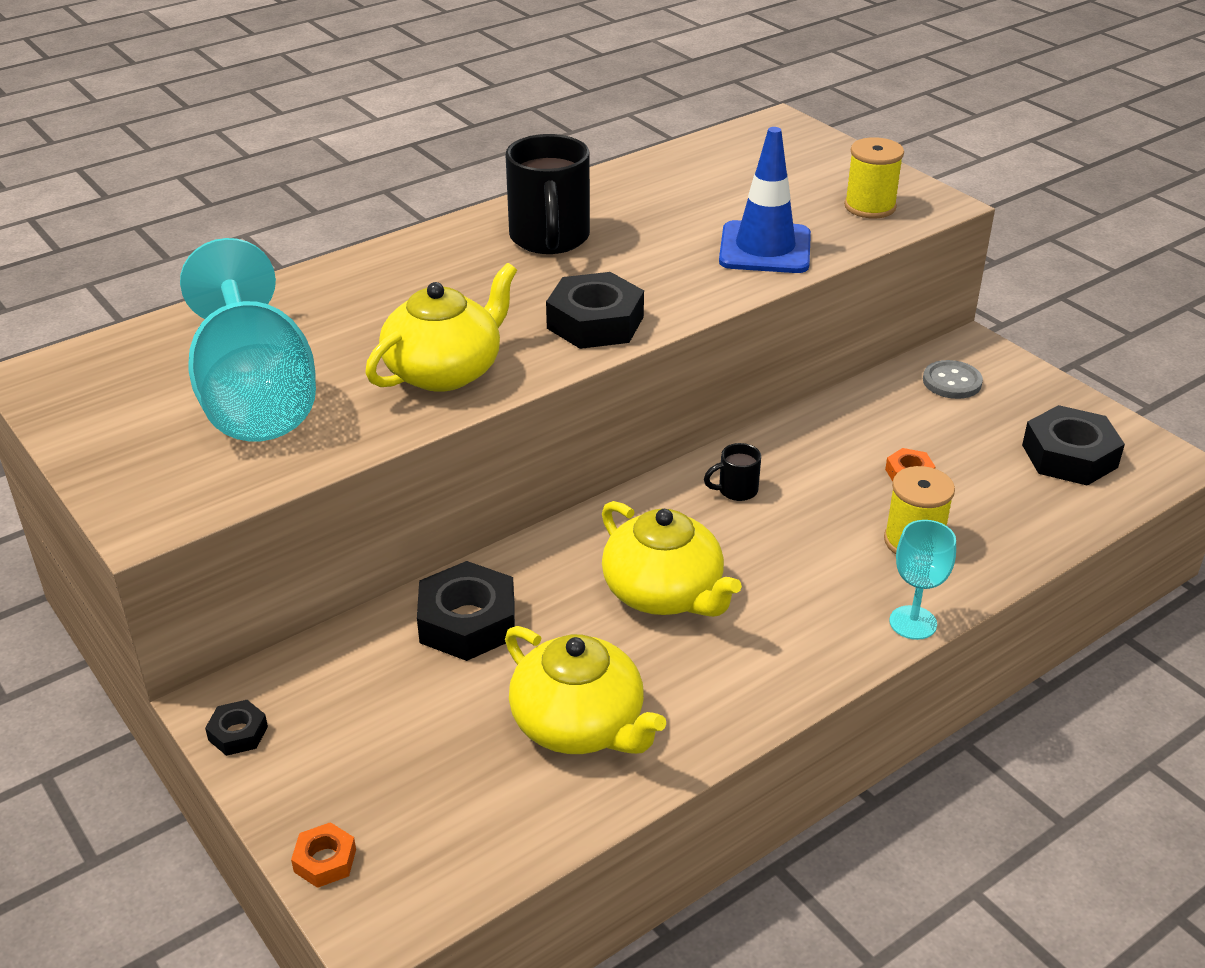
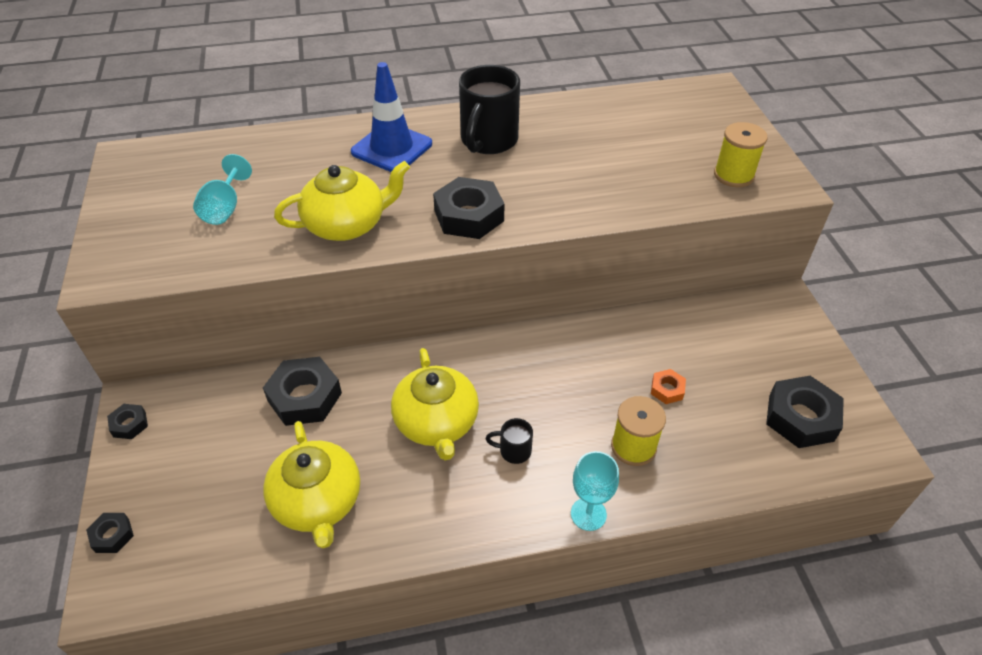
camera: 25 degrees right, 10 degrees up
(255, 397) = (225, 208): turquoise goblet -> turquoise goblet, size x0.47
(325, 860) = (112, 535): orange nut -> black nut
(736, 490) = (537, 360): black mug -> black mug (513, 451)
(765, 248) = (629, 189): blue traffic cone -> blue traffic cone (392, 148)
(952, 382) = (749, 324): grey button -> none

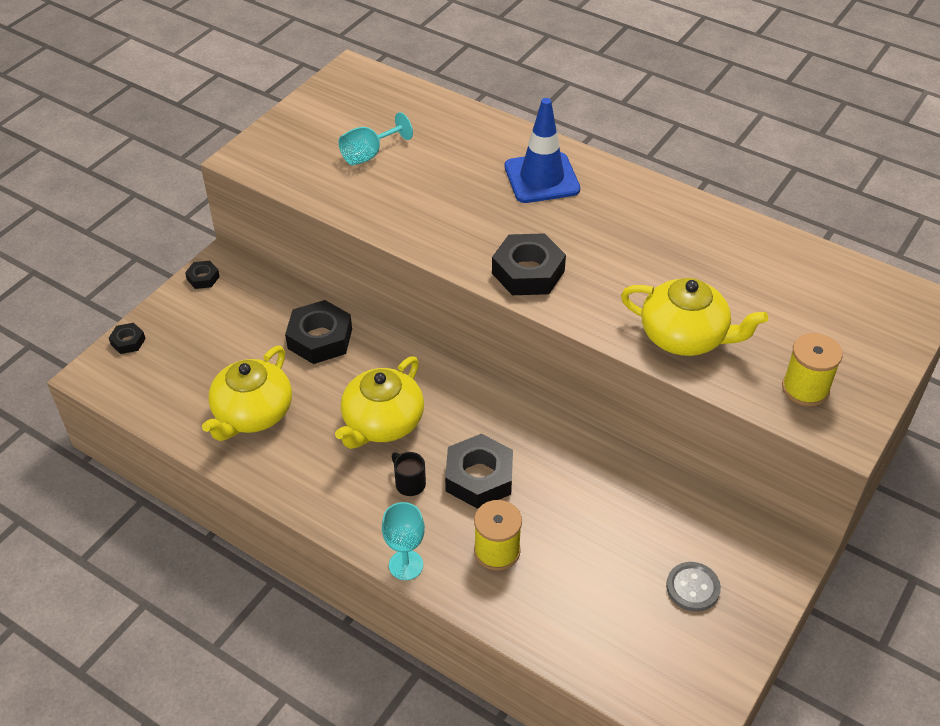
camera: 45 degrees right, 0 degrees up
(347, 224) = (433, 220): yellow teapot -> yellow teapot (684, 336)
(488, 141) = (626, 219): black mug -> none
(667, 389) = (579, 534): orange nut -> none
(769, 366) = (692, 588): none -> grey button
(800, 417) = (661, 643): black nut -> black nut (479, 477)

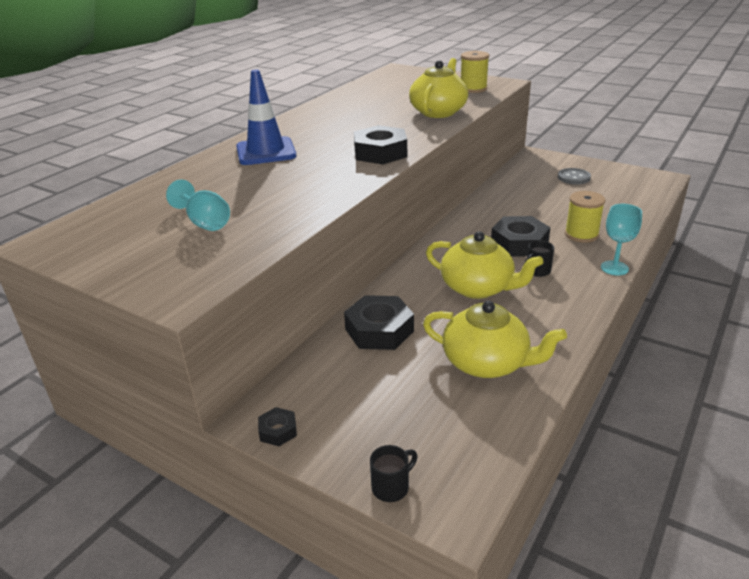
camera: 90 degrees left, 15 degrees down
(128, 341) = (392, 487): black nut -> black mug

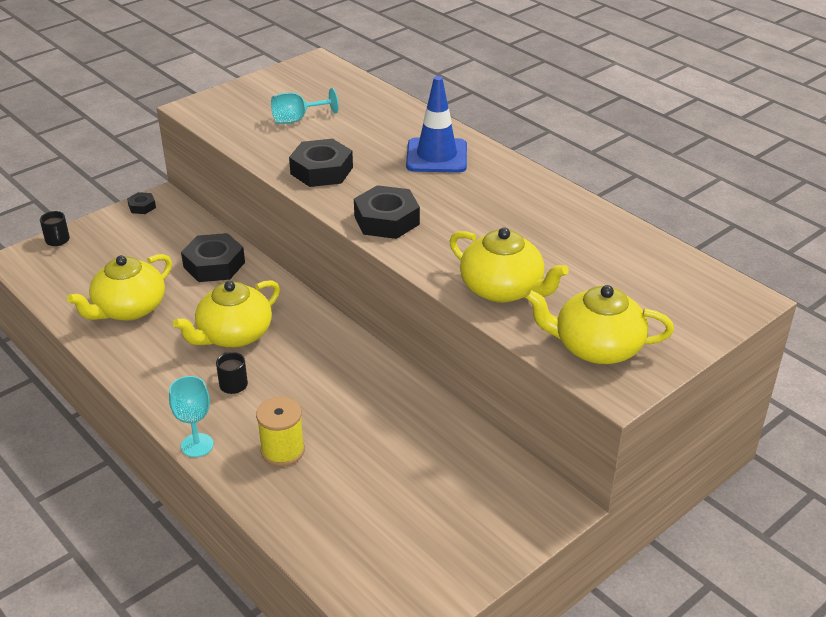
camera: 105 degrees right, 5 degrees up
(473, 89) = (596, 347): yellow spool -> yellow teapot
(519, 243) = (296, 391): black nut -> black nut (321, 170)
(573, 177) = (448, 516): grey button -> none

